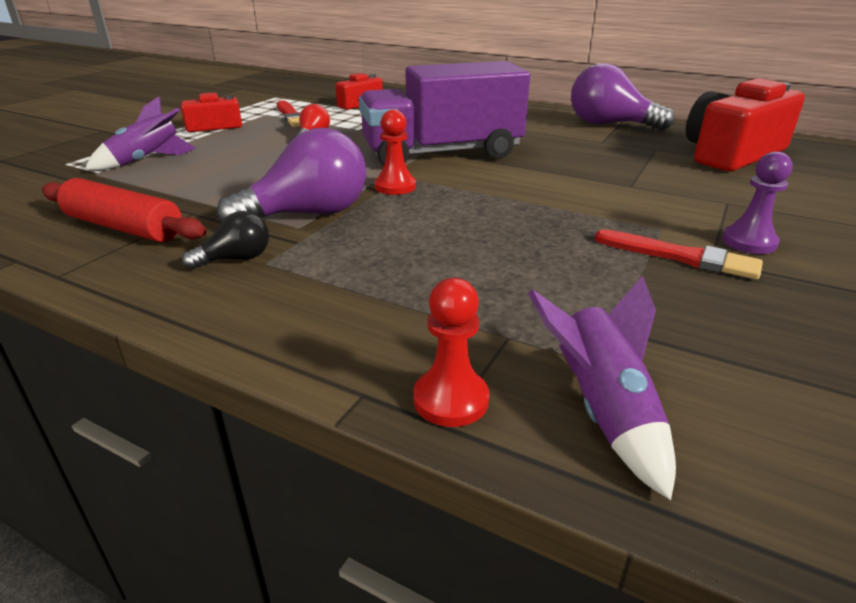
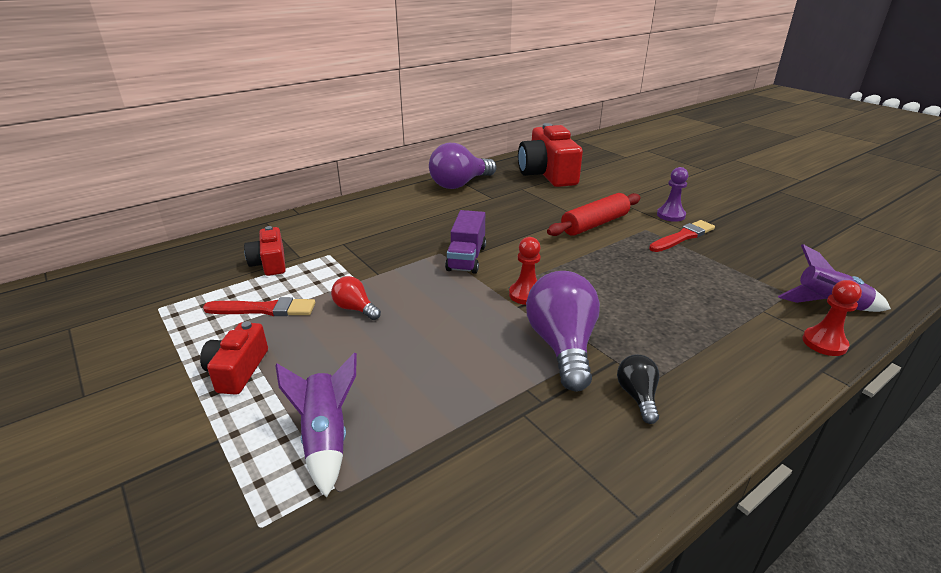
camera: 65 degrees left, 0 degrees up
(124, 228) = (539, 465): red rolling pin -> red rolling pin (595, 224)
(442, 154) = (466, 258): purple truck -> purple truck, size x0.53

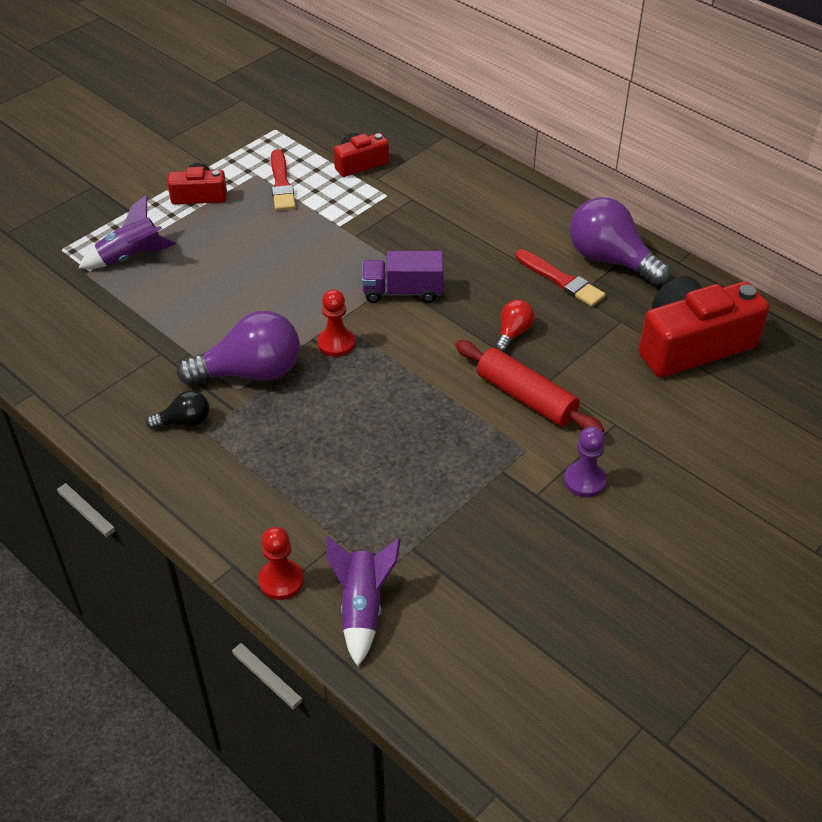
camera: 80 degrees right, 15 degrees up
(355, 309) = (291, 234): red light bulb -> red light bulb (513, 333)
(683, 237) = (515, 487): red brush -> red brush (561, 280)

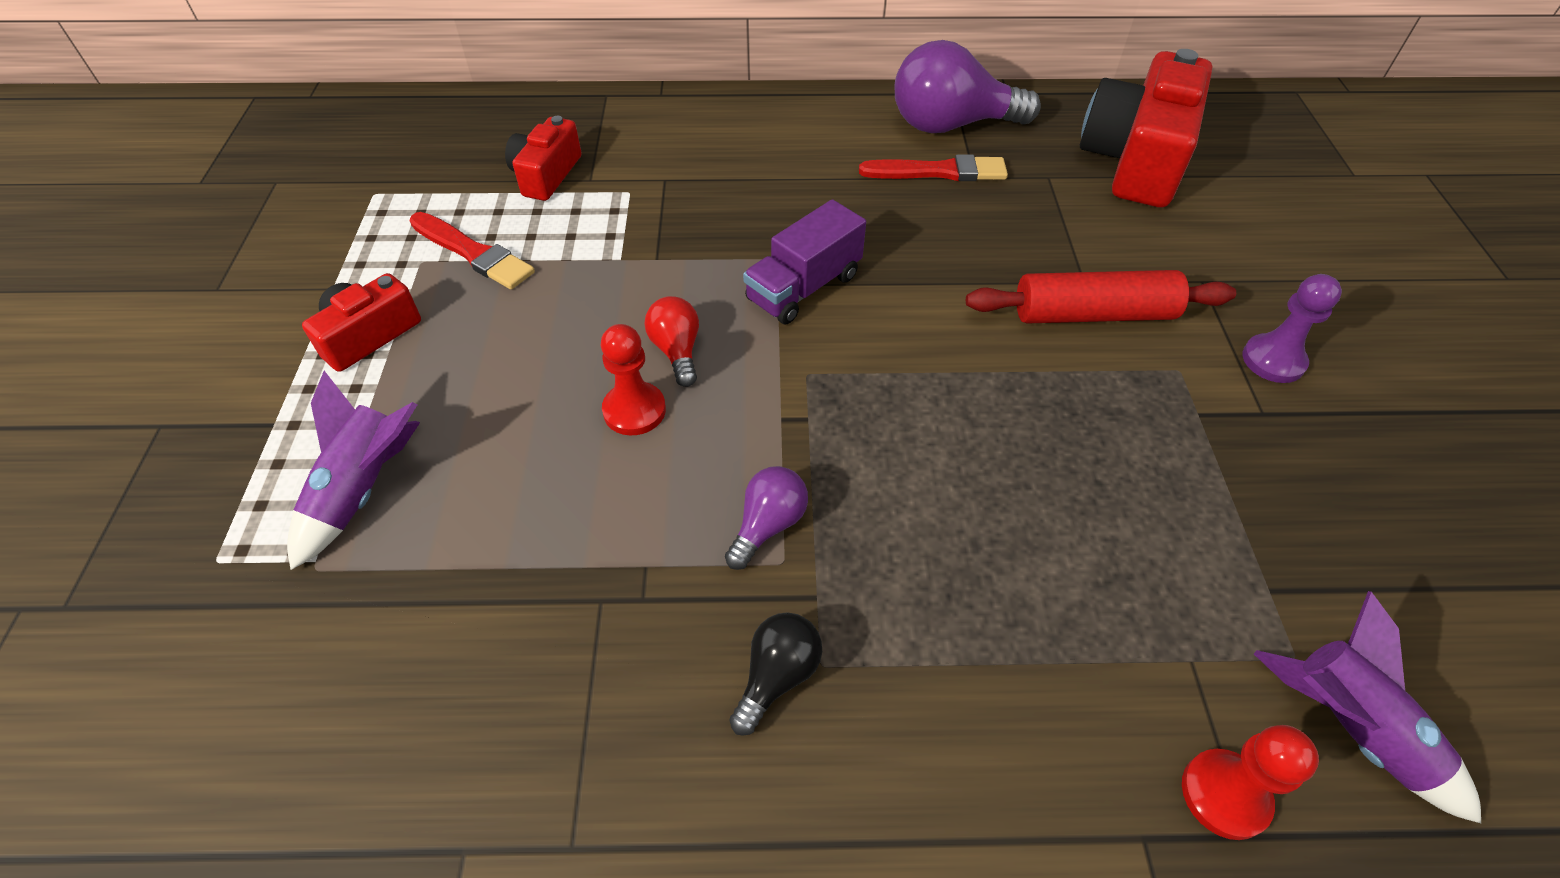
camera: 45 degrees left, 5 degrees up
(250, 373) = (768, 525): purple light bulb -> purple light bulb, size x0.50
(336, 343) = (818, 403): red pawn -> red pawn (634, 410)
(513, 333) = (979, 255): red light bulb -> red light bulb (677, 351)

